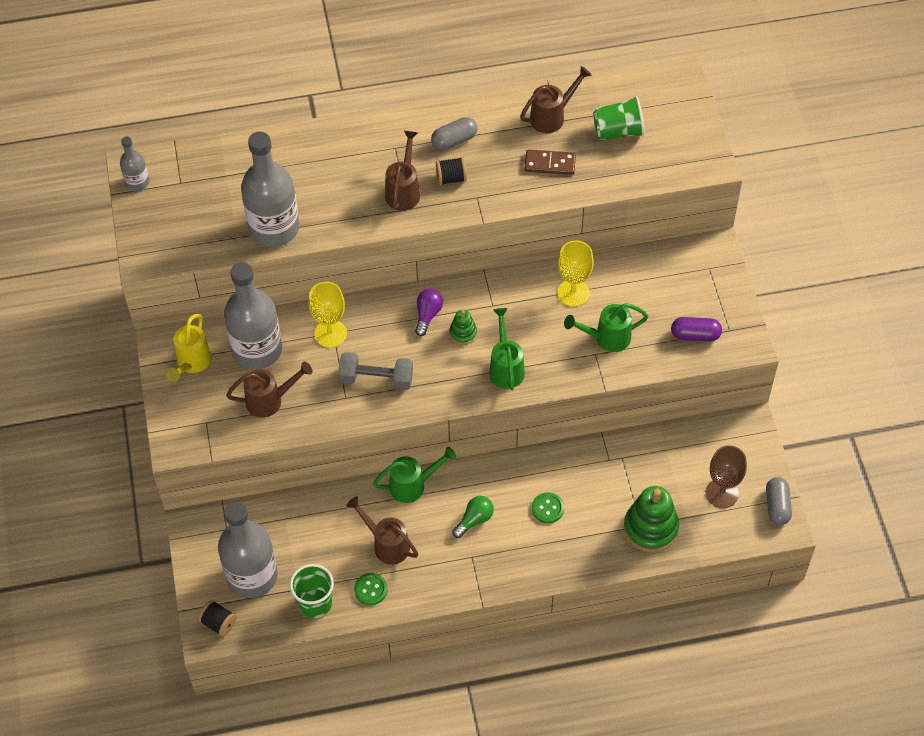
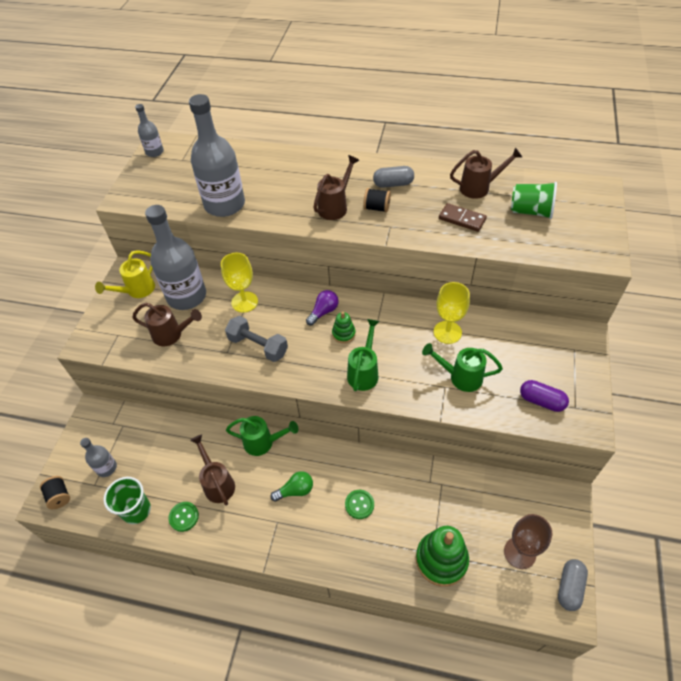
camera: 25 degrees right, 5 degrees down
(252, 576) = (106, 468): grey bottle -> grey bottle, size x0.48

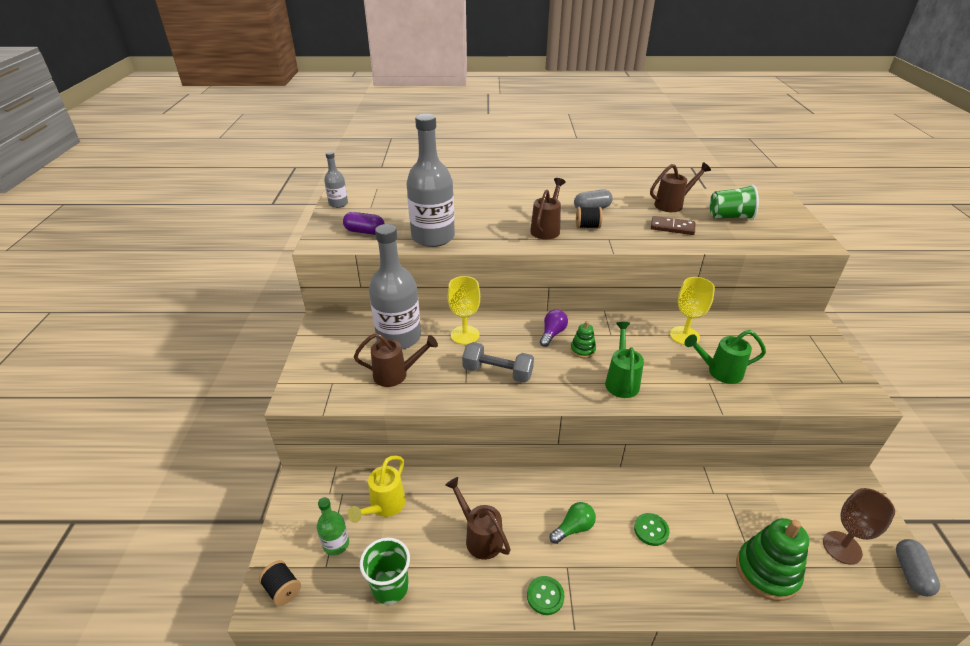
camera: 15 degrees left, 15 degrees down
(106, 468) = (336, 544): grey bottle -> green bottle
(137, 290) = (340, 339): yellow watering can -> yellow watering can (384, 506)
(184, 517) = (453, 583): green button -> green button (545, 596)
(263, 442) = (516, 484): green watering can -> none
(541, 401) = (808, 381): purple capsule -> purple capsule (365, 231)

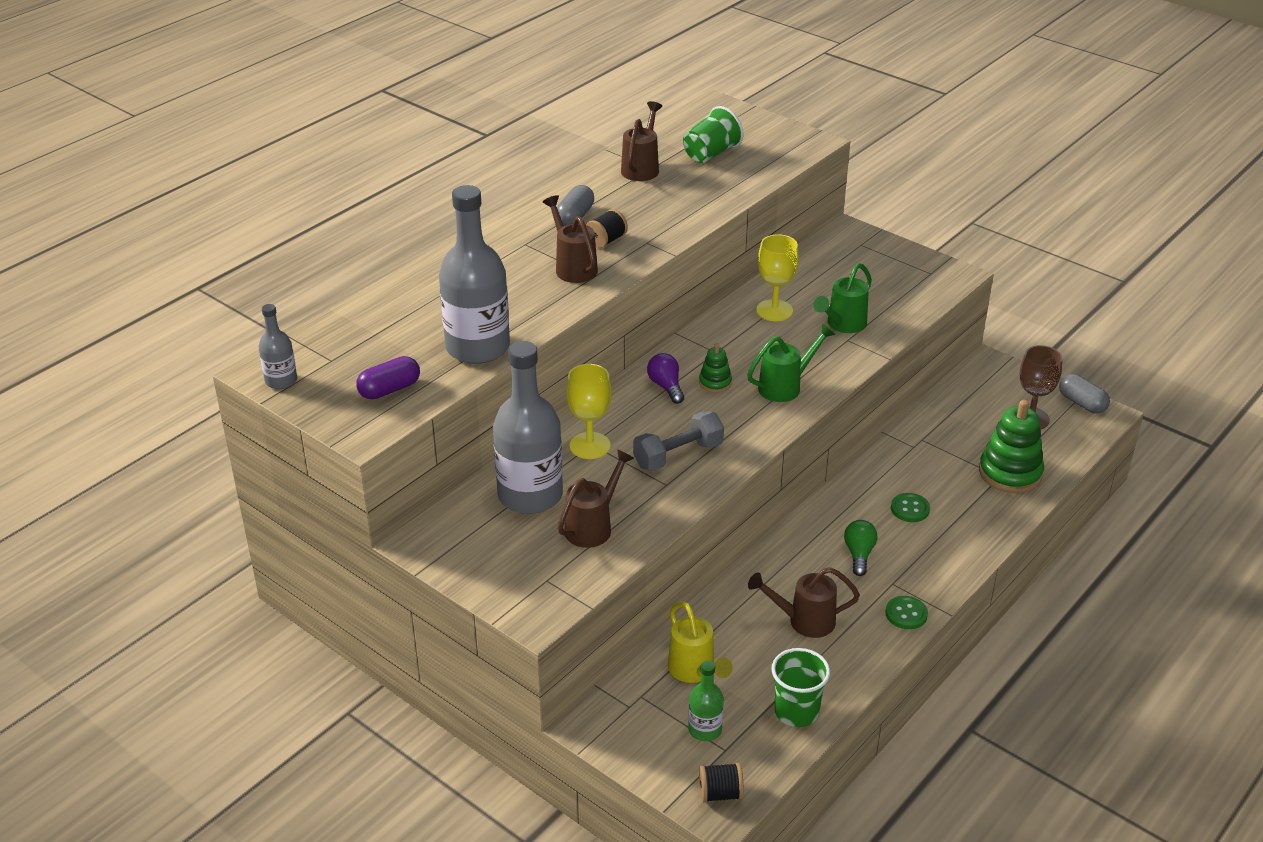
camera: 50 degrees left, 0 degrees up
(621, 381) = (785, 386): green watering can -> green watering can turned 105 degrees clockwise
(672, 227) = (681, 195): brown domino -> none

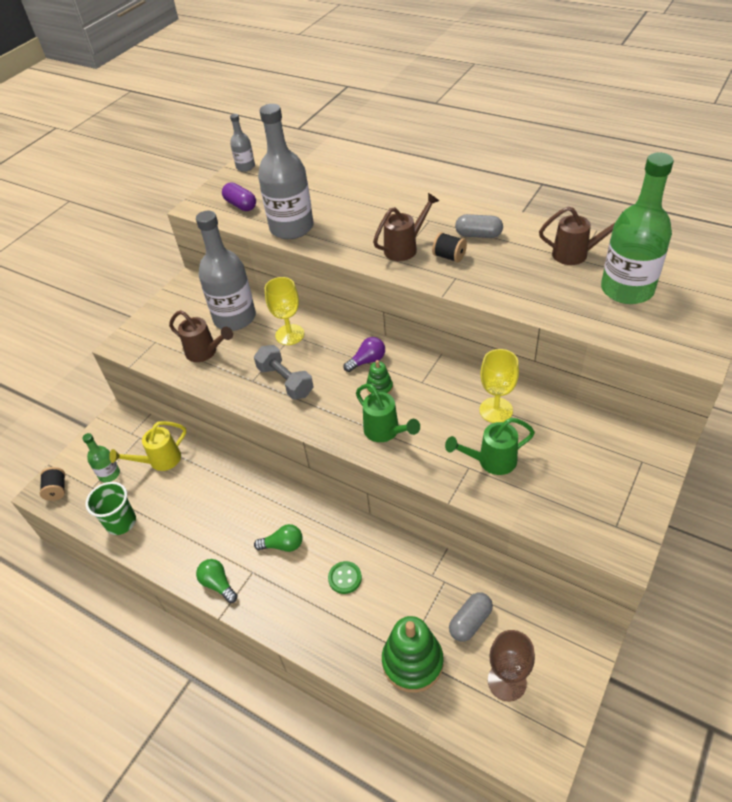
camera: 85 degrees right, 10 degrees up
(711, 154) = (627, 289): green cup -> green bottle
(804, 621) = (208, 517): brown watering can -> none
(843, 325) = (491, 461): green watering can -> green watering can turned 45 degrees counterclockwise
(906, 614) = (218, 584): green button -> green light bulb
(1082, 403) = (552, 738): grey capsule -> grey capsule (470, 622)

